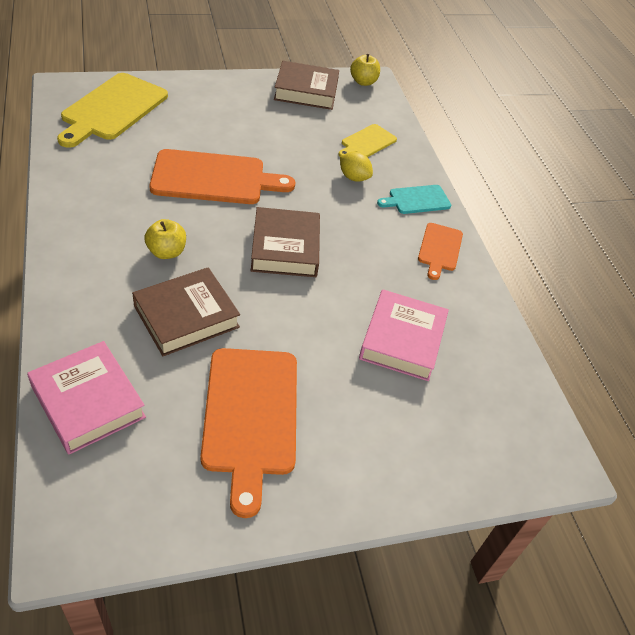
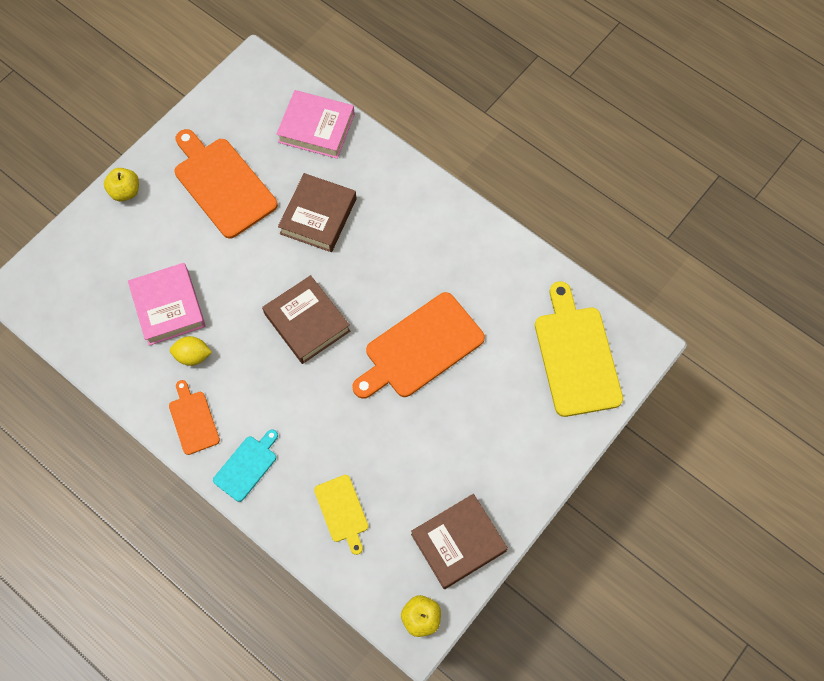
camera: 150 degrees right, 20 degrees up
(166, 252) = (380, 252): yellow apple -> yellow apple (125, 192)
(354, 177) = (317, 448): yellow lemon -> yellow lemon (193, 356)
(367, 142) = (342, 511): yellow cutting board -> yellow cutting board turned 150 degrees clockwise

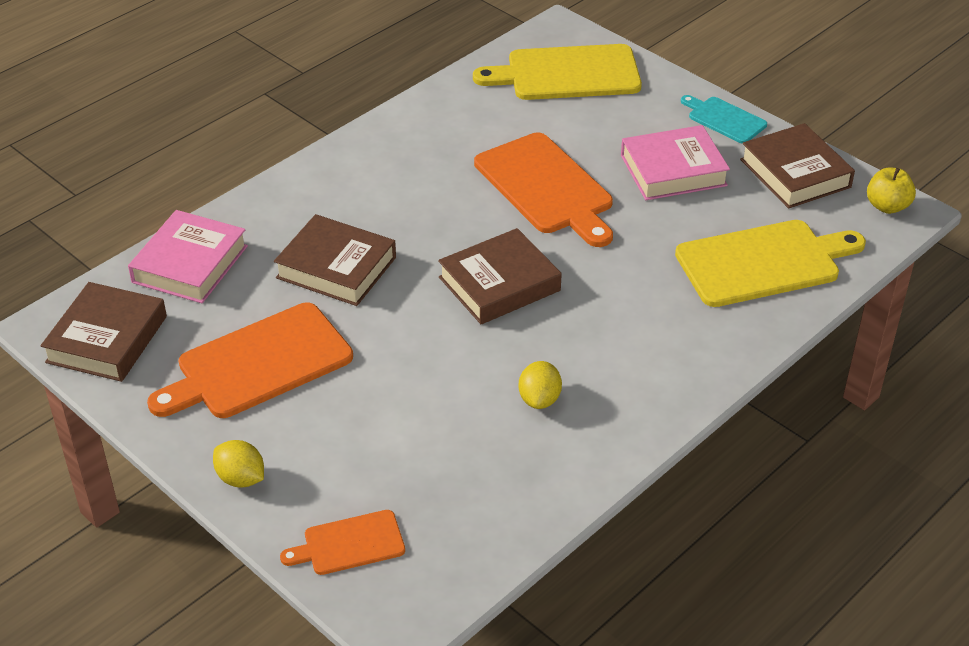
camera: 85 degrees left, 25 degrees down
(125, 192) = (241, 478): yellow apple -> yellow lemon
(168, 307) = (456, 426): pink book -> pink book (673, 170)
(193, 420) = (639, 400): orange cutting board -> orange cutting board (349, 544)
(242, 97) = (107, 339): none -> brown book
(247, 466) = (706, 347): turquoise cutting board -> turquoise cutting board (724, 119)
(342, 511) = (763, 262): yellow cutting board -> yellow cutting board, size x1.87

